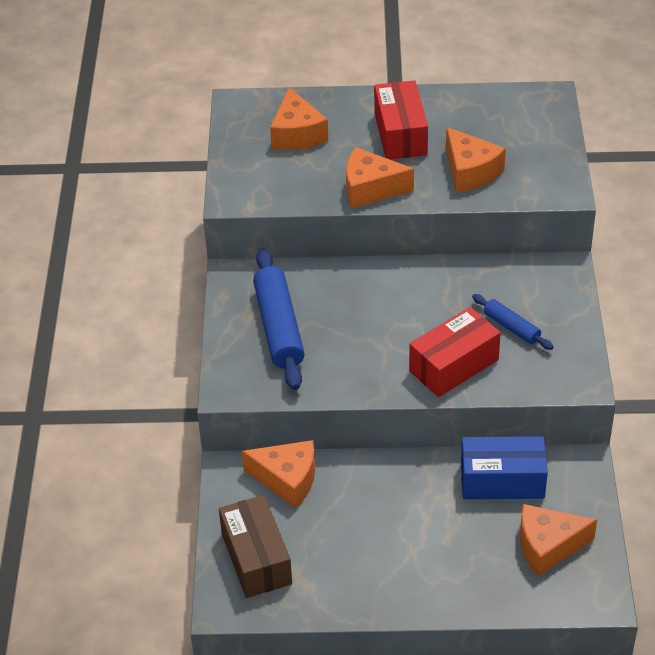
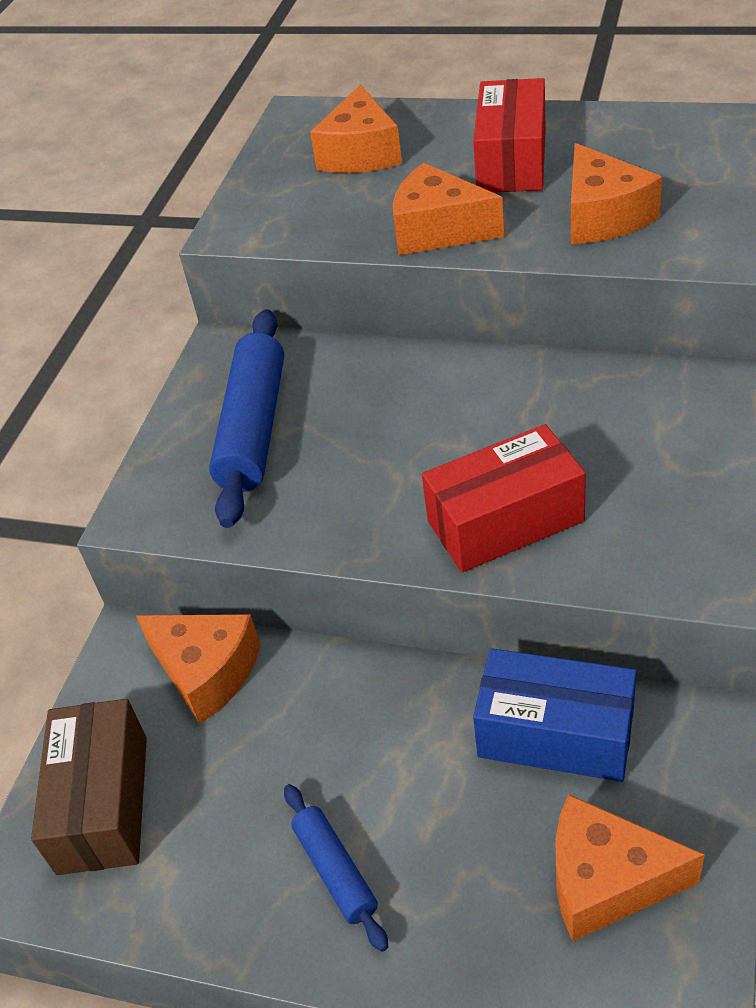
camera: 20 degrees right, 0 degrees up
(511, 327) = (622, 469): blue rolling pin -> blue rolling pin (335, 871)

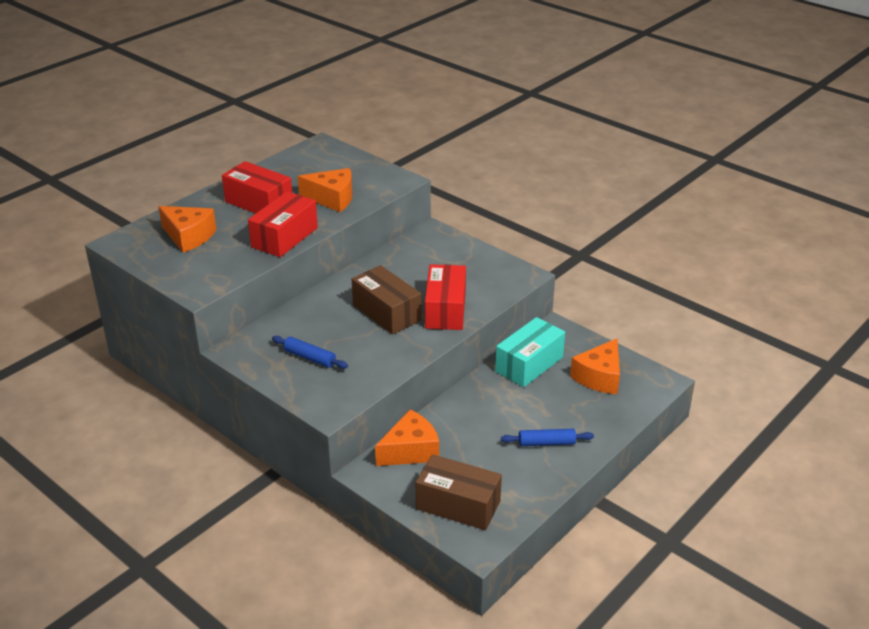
camera: 70 degrees left, 10 degrees down
(253, 428) = (309, 358): blue rolling pin -> blue rolling pin, size x0.54
(437, 452) = (386, 312): none -> brown box
(438, 230) = (284, 237): orange cheese -> red box
(555, 734) = (529, 364): blue box -> turquoise box

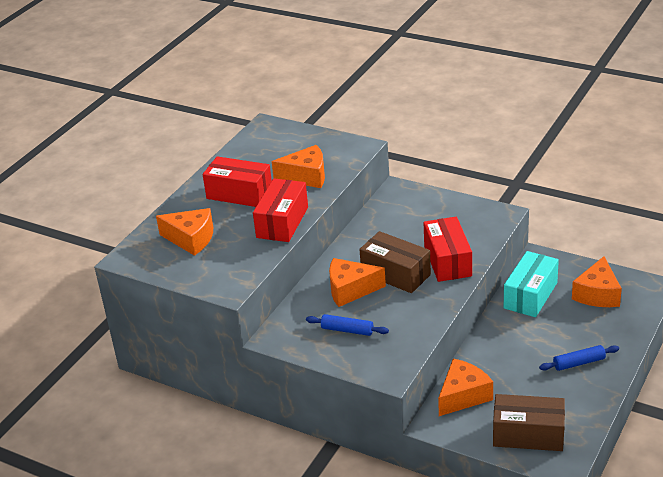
camera: 10 degrees left, 0 degrees up
(334, 319) = (350, 290): none -> orange cheese

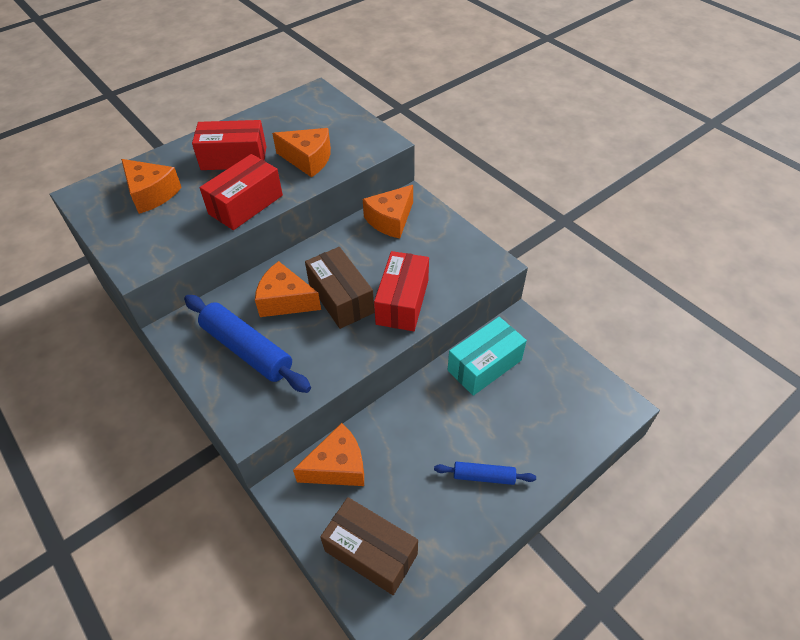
camera: 20 degrees right, 15 degrees up
(239, 194) = (234, 158): red box -> red box turned 45 degrees counterclockwise
(347, 330) = (247, 350): blue rolling pin -> blue rolling pin, size x1.86
(597, 294) = (556, 392): orange cheese -> orange cheese (390, 220)

